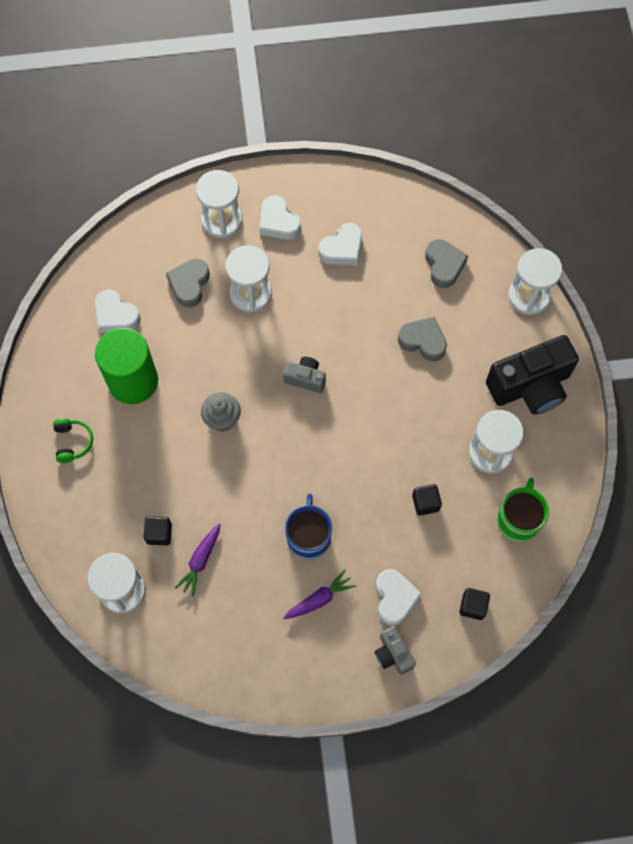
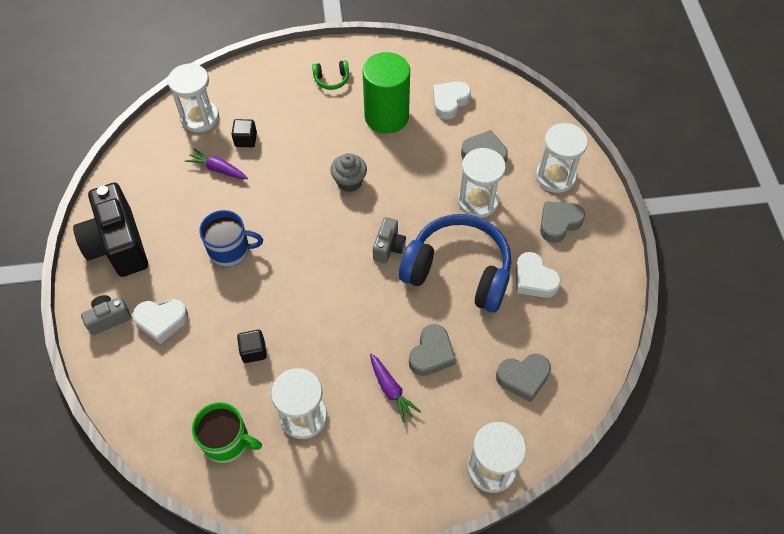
camera: 90 degrees right, 10 degrees down
(278, 222) = (559, 223): white heart -> grey heart
(319, 599) = (170, 258): purple carrot -> purple carrot (391, 390)
(334, 315) = (458, 272): none -> blue headphones
(473, 606) = (142, 391): black cube -> none
(530, 386) = (379, 463): black camera -> black camera (118, 245)

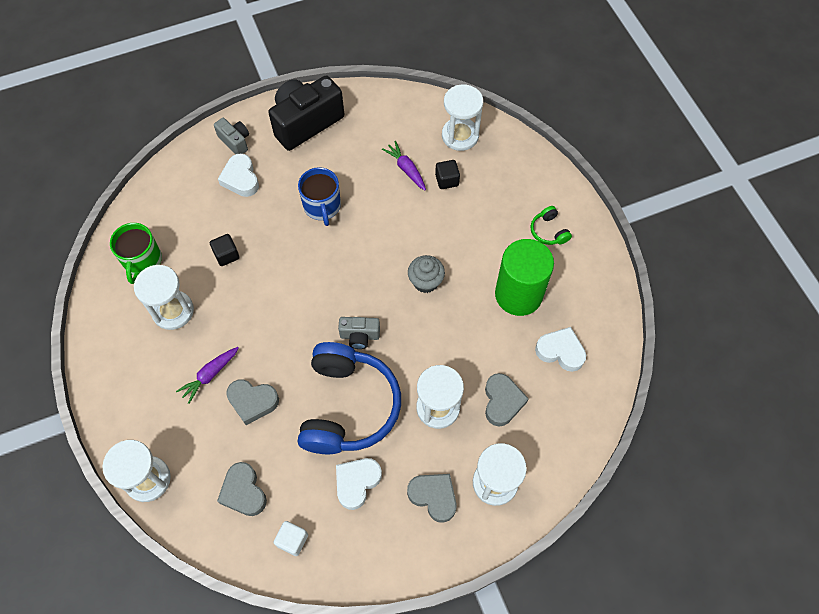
camera: 75 degrees right, 5 degrees up
(218, 169) = (406, 169): purple carrot -> purple carrot turned 45 degrees counterclockwise
(578, 343) = (292, 540): none -> white cube

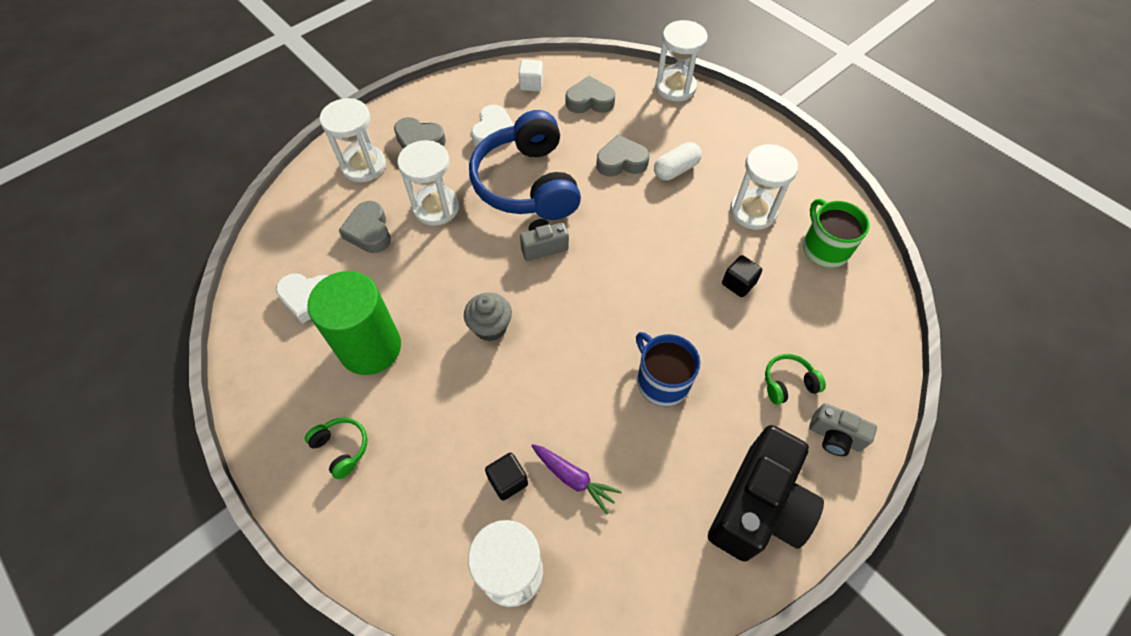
camera: 160 degrees right, 5 degrees down
(210, 375) = (676, 170): purple carrot -> white capsule
(241, 179) = (788, 383): white heart -> green headphones
(243, 492) = (589, 101): grey heart -> grey heart turned 45 degrees counterclockwise

